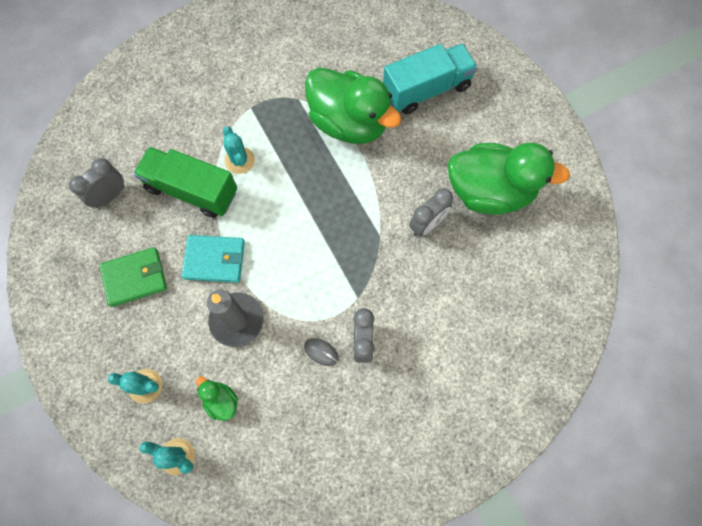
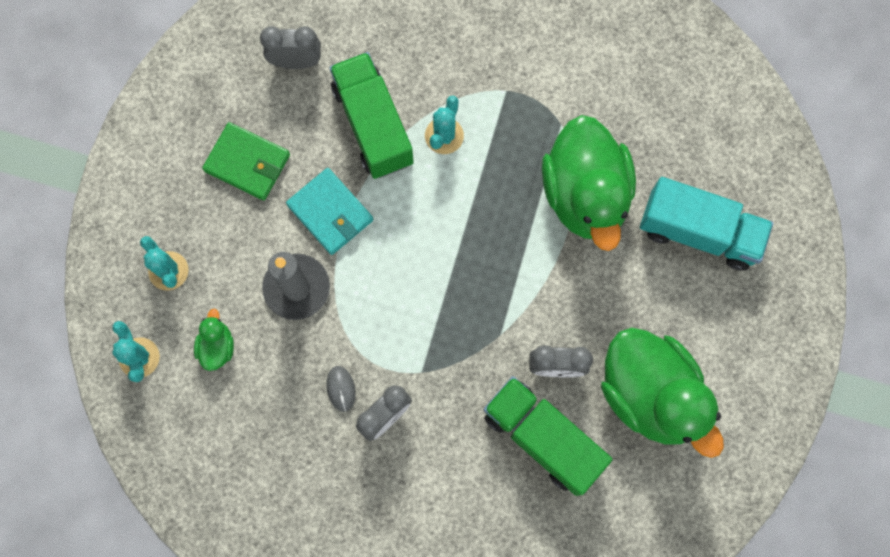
camera: 45 degrees right, 5 degrees up
(459, 268) = (542, 438): none -> green truck

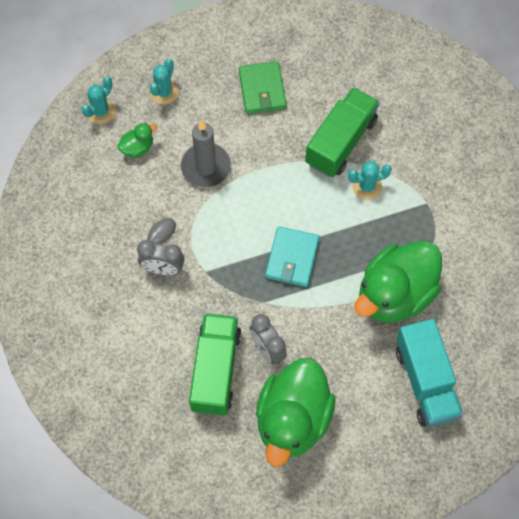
camera: 55 degrees right, 10 degrees down
(296, 62) = (346, 74): grey clock -> none
(330, 212) = (266, 154): turquoise wallet -> turquoise wallet (292, 258)

